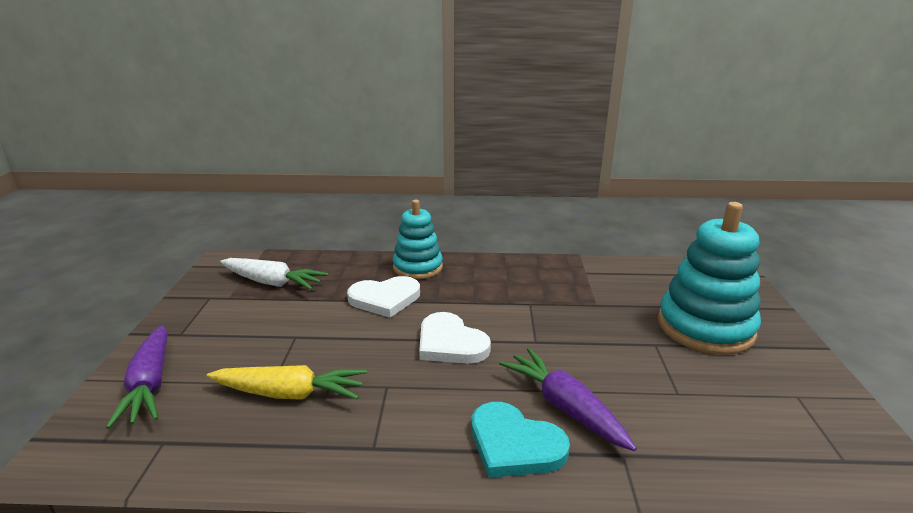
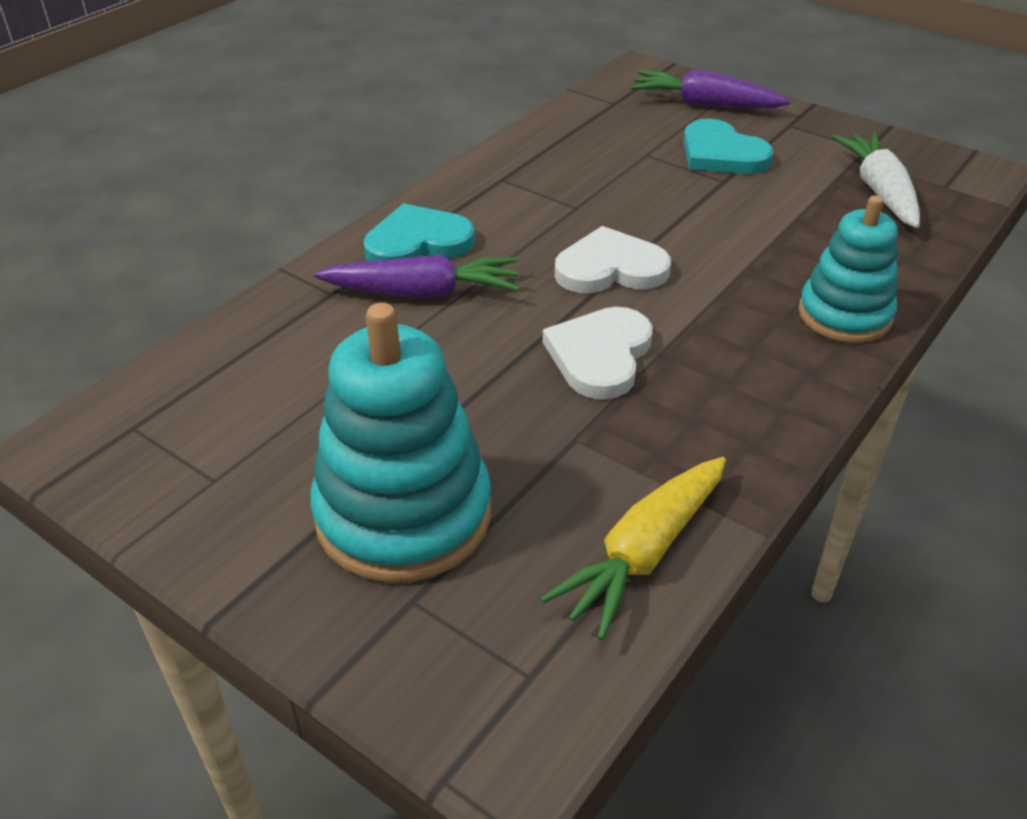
camera: 125 degrees right, 15 degrees up
(251, 349) = (721, 154): none -> turquoise heart
(272, 282) = (879, 191): white carrot -> white carrot turned 120 degrees clockwise
(289, 394) = (620, 159): yellow carrot -> yellow carrot (643, 553)
(385, 299) = (763, 257): white heart -> white heart (600, 355)

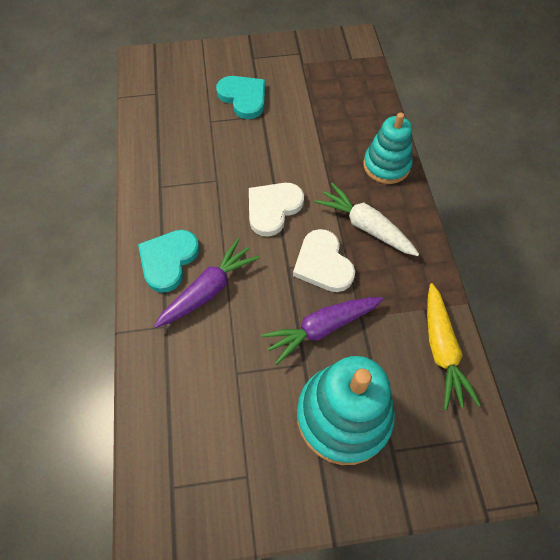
camera: 45 degrees left, 20 degrees up
(704, 104) = (201, 67): purple carrot -> purple carrot (322, 328)
(721, 154) = (243, 98): turquoise heart -> turquoise heart turned 135 degrees counterclockwise
(879, 191) = (330, 79): white carrot -> white carrot (365, 226)

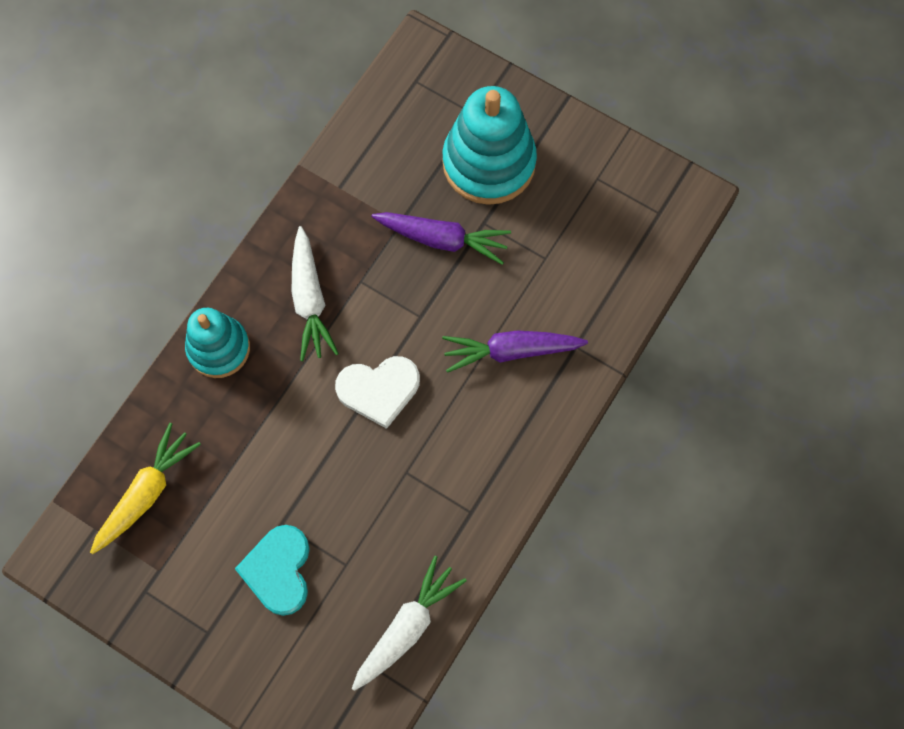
camera: 140 degrees left, 10 degrees up
(152, 117) = (407, 627): none -> white carrot
(168, 260) = (526, 412): turquoise heart -> none
(323, 264) = (386, 295): white heart -> none
(441, 350) = (363, 148): yellow carrot -> yellow carrot (146, 493)

